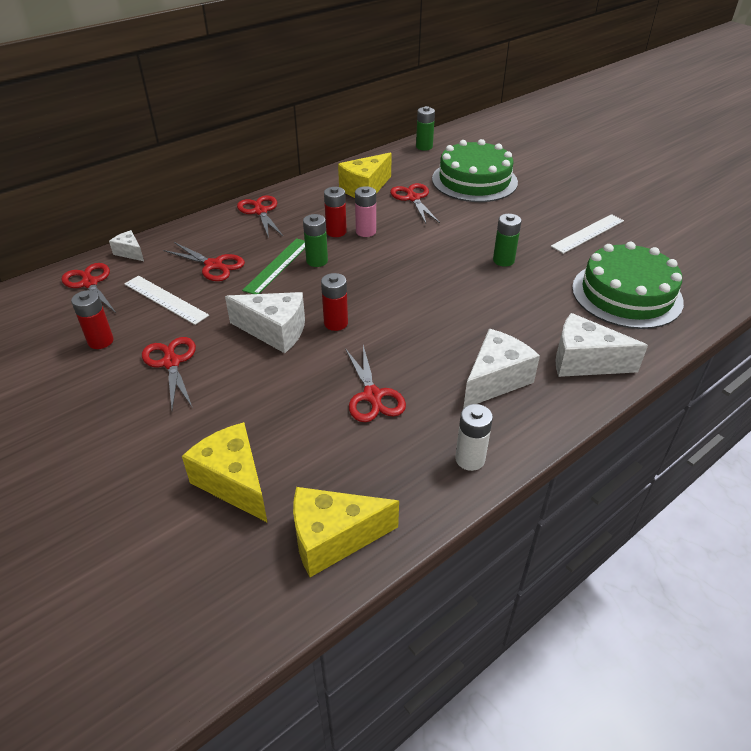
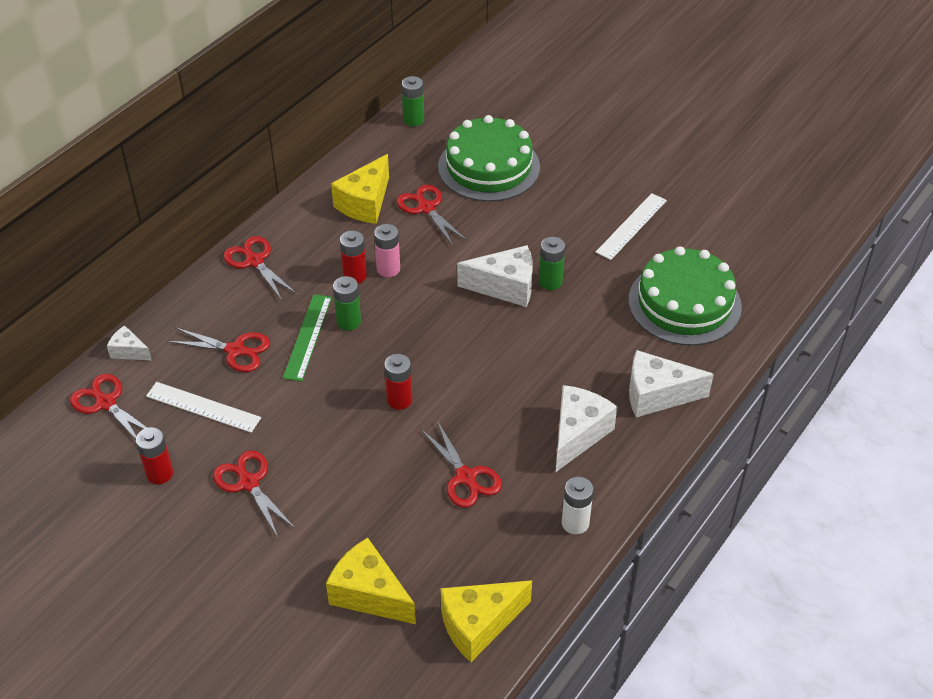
camera: 15 degrees left, 5 degrees up
(275, 331) = (340, 423): white cheese -> white cheese (505, 287)

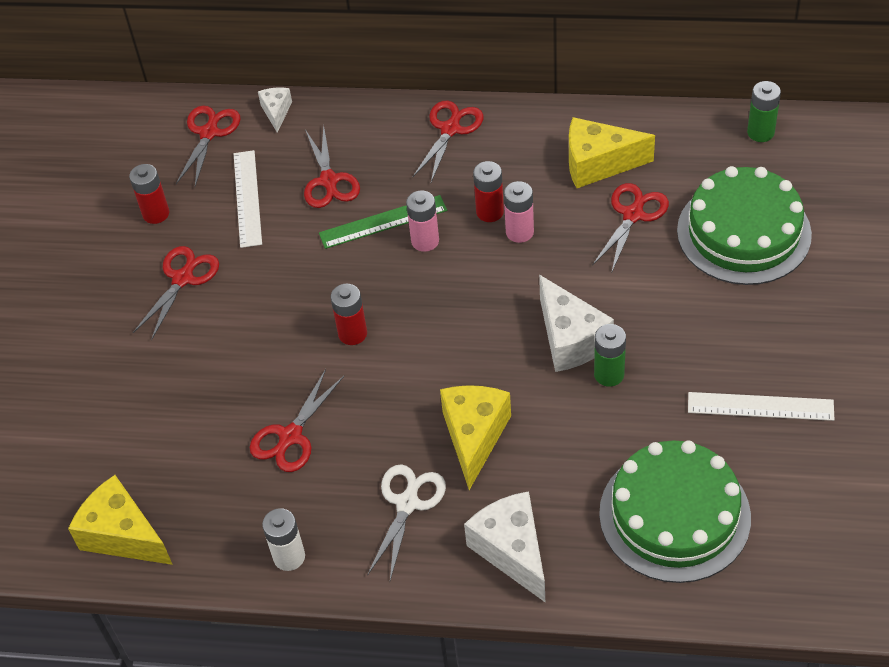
camera: 65 degrees right, 5 degrees up
(349, 322) = (425, 241): green battery -> pink battery
(369, 594) = (112, 433): yellow cheese -> yellow cheese (474, 436)
(578, 434) = (407, 504): white cheese -> white scissors

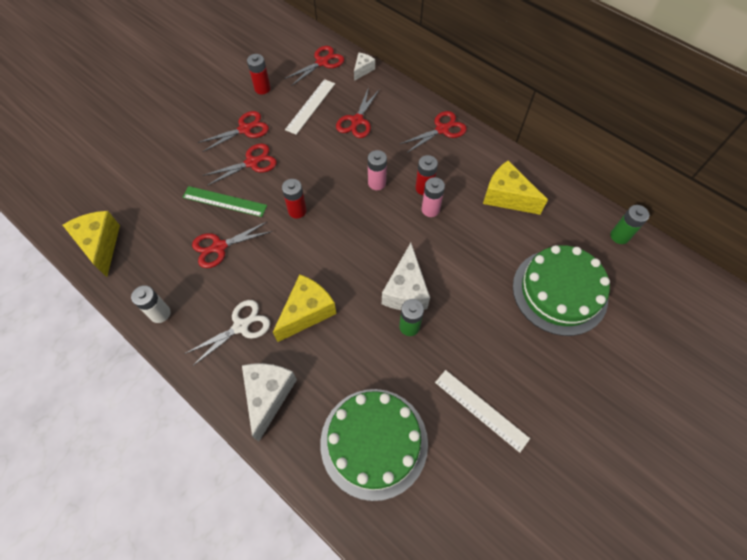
camera: 30 degrees right, 10 degrees up
(383, 222) = (364, 159): green ruler -> green ruler (224, 201)
(633, 215) = (502, 239): red scissors -> red scissors (252, 163)

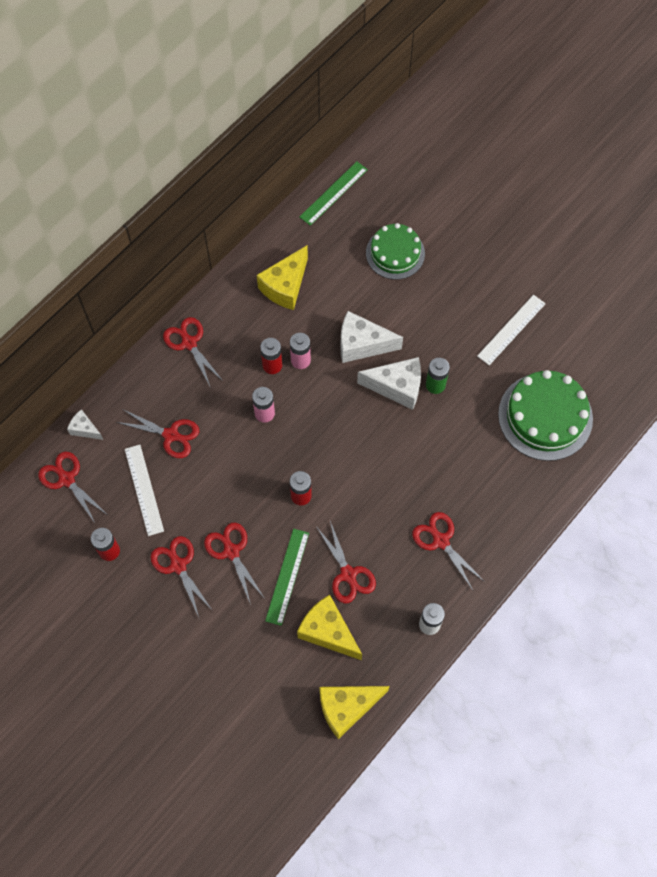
camera: 90 degrees left, 5 degrees up
(241, 326) = (441, 541): white scissors -> red scissors
(268, 395) = (509, 508): white cheese -> white cheese (362, 344)
(307, 312) = (423, 478): yellow cheese -> yellow cheese (328, 632)
(310, 106) = (144, 489): white ruler -> white ruler turned 45 degrees clockwise
(559, 291) = (395, 253): green cake -> green cake, size x0.66
(619, 236) = (333, 193): green battery -> green ruler

